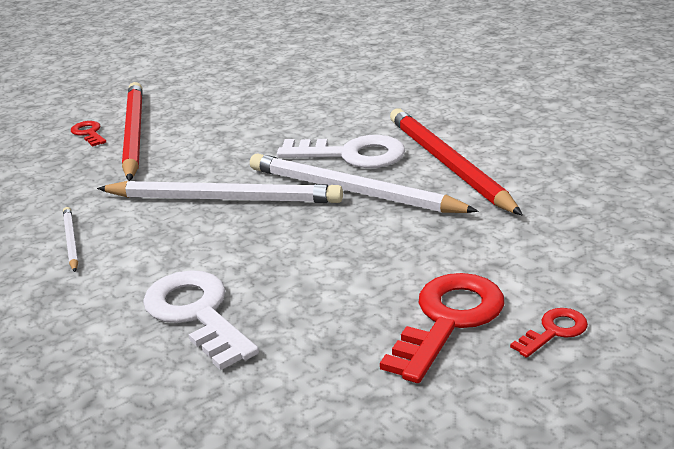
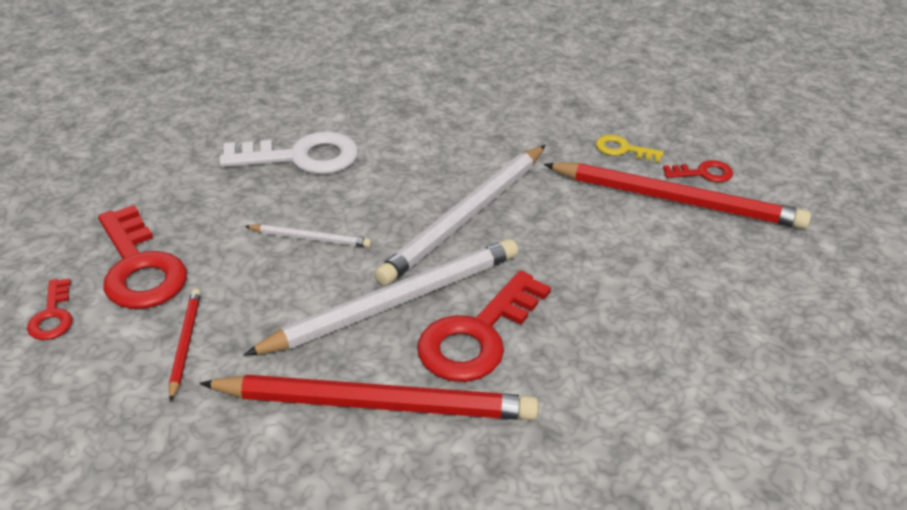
camera: 115 degrees right, 10 degrees up
(71, 241) = (473, 126): white pencil -> white pencil (310, 238)
(72, 167) = (623, 149): none -> yellow key
(351, 155) = (478, 335): white key -> red key
(494, 251) = (185, 344): none -> red pencil

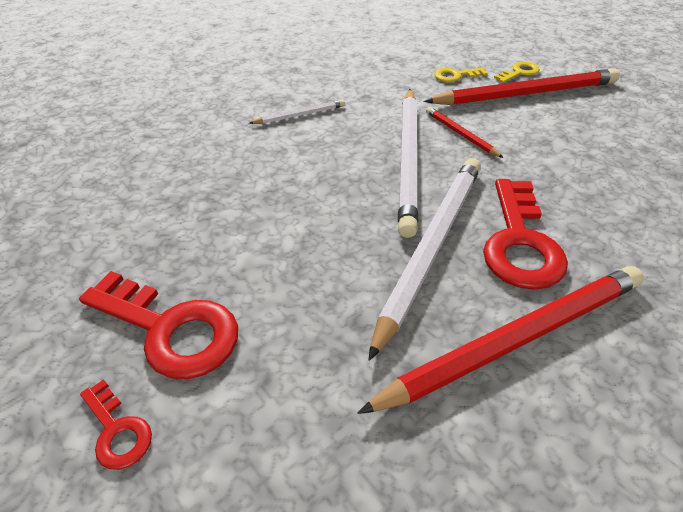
camera: 30 degrees left, 5 degrees up
(185, 344) = (293, 381): red pencil -> red pencil (460, 134)
(301, 157) = (229, 167): white key -> none
(310, 238) = (307, 227): white pencil -> white pencil (300, 115)
(703, 173) = (519, 72): red key -> yellow key

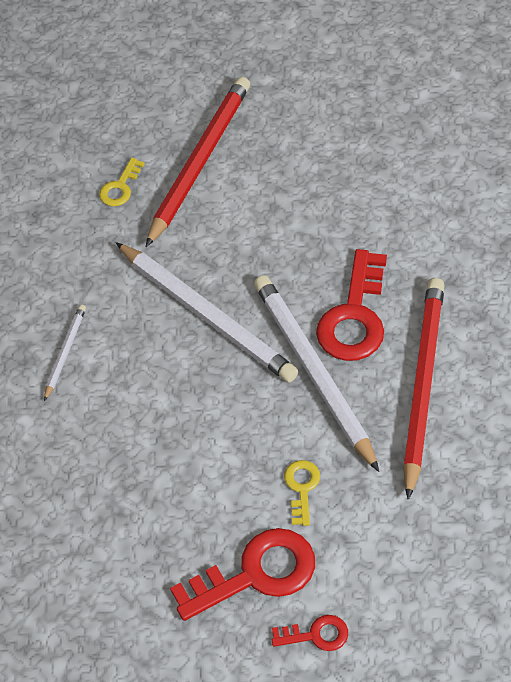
camera: 50 degrees left, 10 degrees up
(460, 134) = (209, 254): red pencil -> none
(519, 72) = (164, 136): yellow key -> yellow key (302, 488)
(520, 242) = (354, 316): red key -> red key turned 60 degrees clockwise

